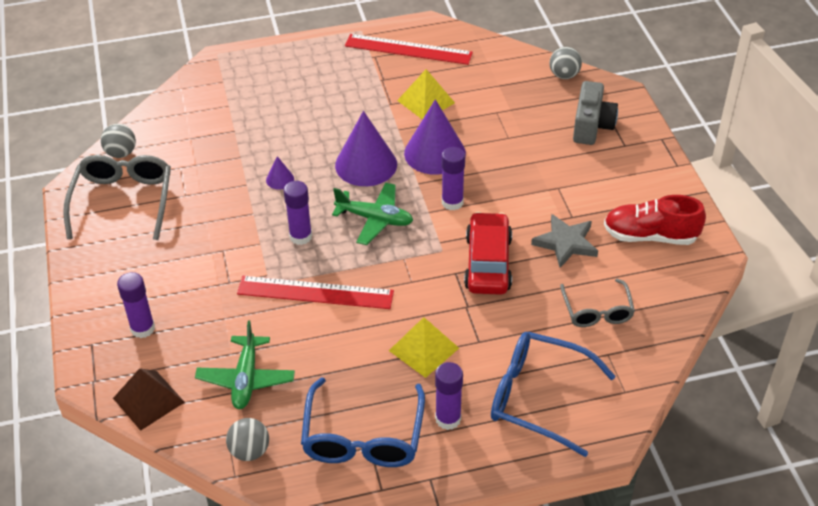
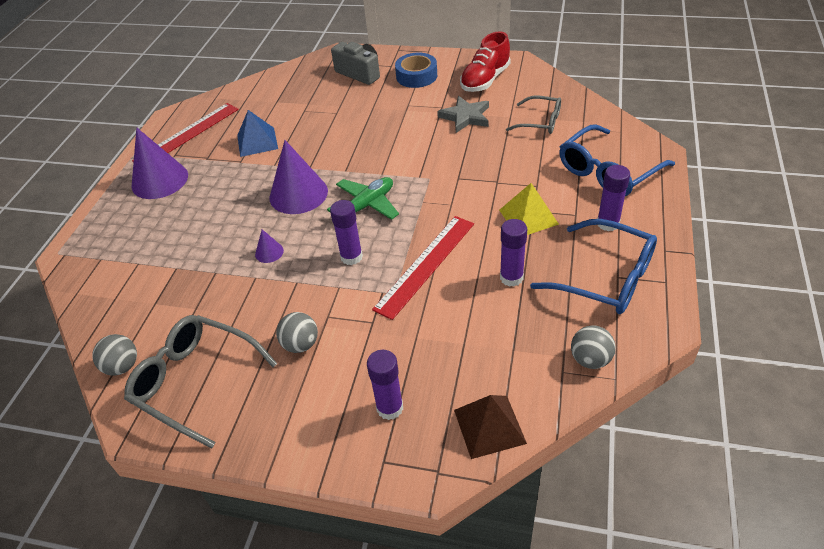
camera: 60 degrees left, 0 degrees up
(246, 379) = (501, 340): green plane -> none
(426, 101) = (257, 142): yellow pyramid -> blue pyramid
(435, 153) = (319, 153): purple cone -> purple cone (160, 180)
(452, 202) = (381, 159): purple glue stick -> purple glue stick (511, 278)
(488, 263) = (459, 158): red car -> none
(564, 75) = (297, 70): grey ball -> grey ball (301, 344)
(618, 174) = (416, 76): none -> blue tape

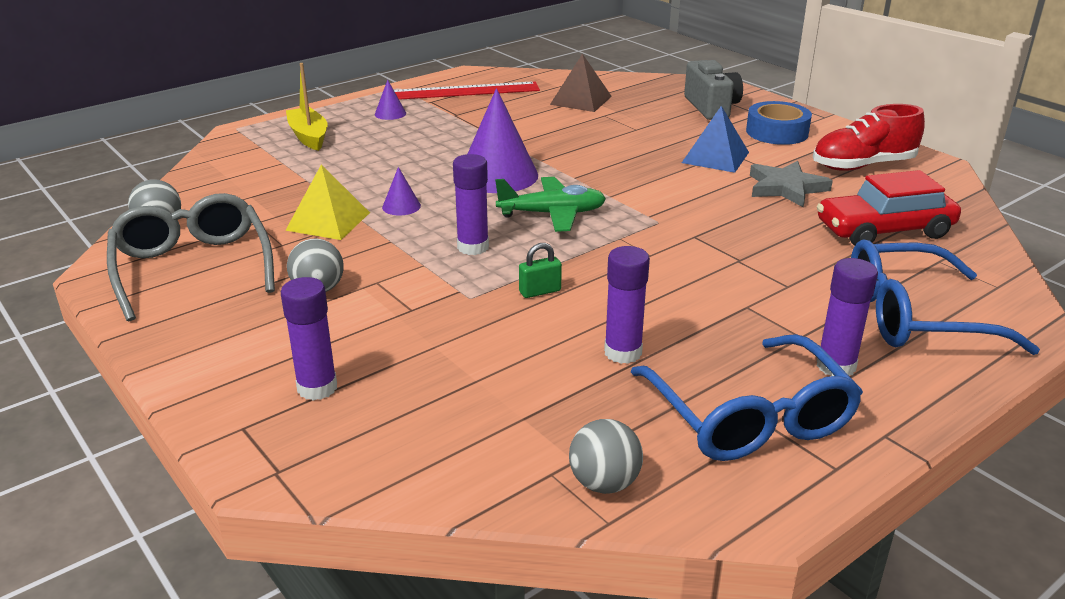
camera: 35 degrees right, 15 degrees down
(126, 231) = (309, 137): none -> yellow boat
(160, 180) = (390, 113): purple cone -> purple cone, size x0.45
(257, 142) = (520, 121): blue pyramid -> blue pyramid (715, 157)
(425, 265) = (540, 291): red ruler -> green padlock
(489, 426) = (389, 469): brown pyramid -> brown pyramid (581, 100)
(528, 217) = (731, 309): yellow pyramid -> yellow pyramid (328, 221)
(540, 122) = (884, 230): grey glasses -> red car

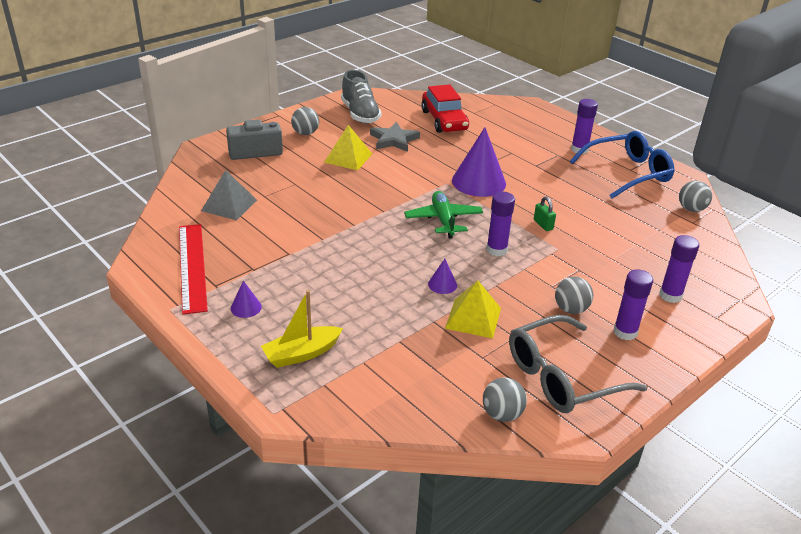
camera: 95 degrees left, 5 degrees up
(498, 175) = (383, 243): purple cone -> purple cone (478, 182)
(581, 100) = (229, 205): brown pyramid -> grey pyramid
(623, 352) = (592, 201): purple glue stick -> purple glue stick (625, 332)
(715, 157) = (348, 158): blue pyramid -> yellow pyramid
(777, 132) = (305, 133): blue tape -> grey ball
(863, 166) = (360, 114): red shoe -> grey shoe
(913, 316) = (530, 126): blue glasses -> none

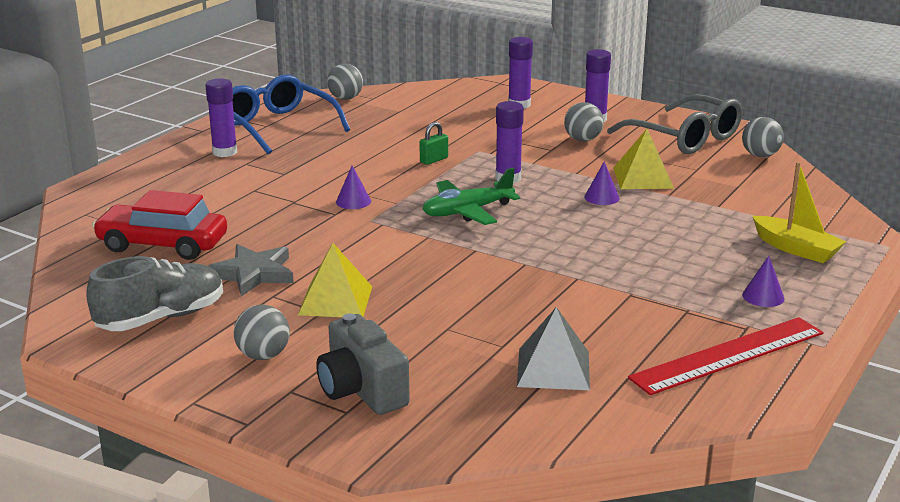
camera: 105 degrees left, 10 degrees down
(444, 120) = (163, 244): red car -> red car turned 135 degrees counterclockwise
(478, 182) = (353, 201): purple cone -> purple cone, size x0.45

